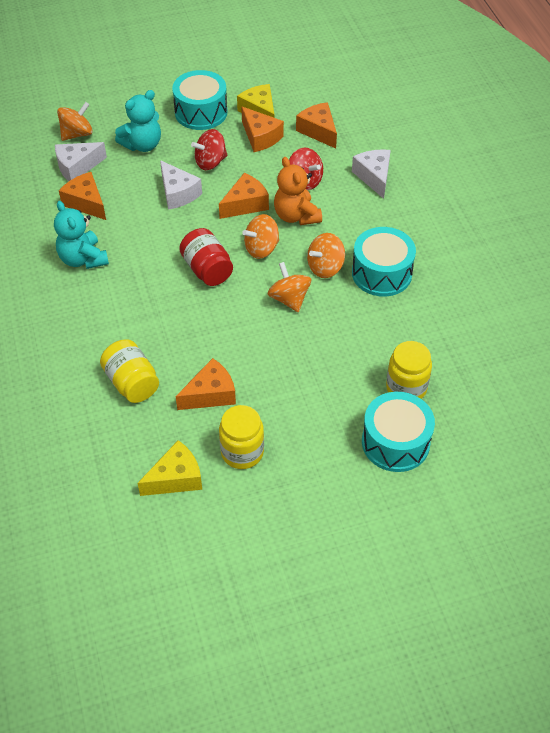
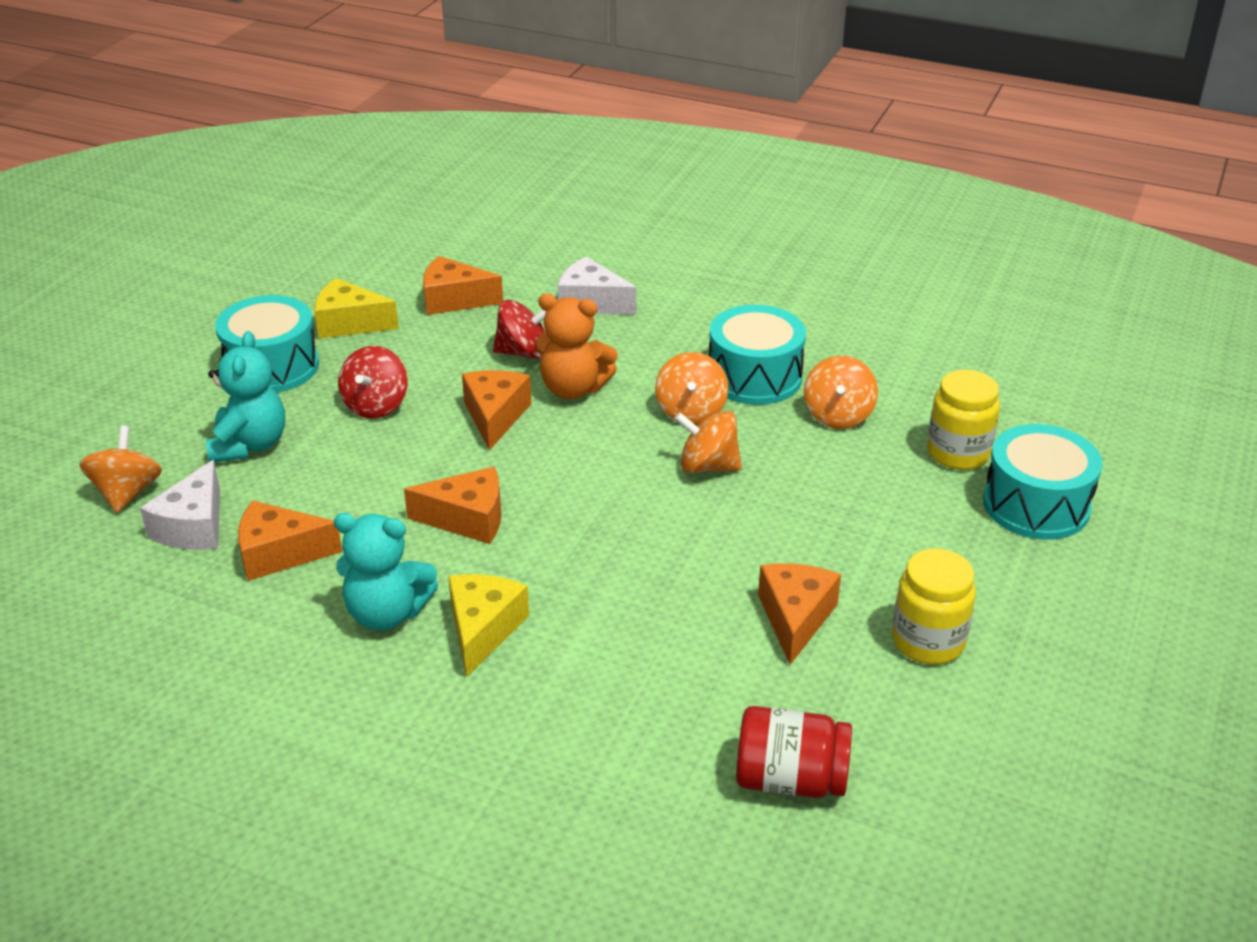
camera: 50 degrees left, 15 degrees down
(132, 383) = (690, 685): yellow jar -> none
(176, 478) = (914, 730): yellow cheese -> yellow cheese (483, 630)
(178, 193) = (390, 461): white cheese -> none
(207, 270) = (567, 507): red jar -> red jar (790, 780)
(260, 137) = (395, 345): orange cheese -> orange cheese (467, 519)
(261, 248) = (591, 443): orange spinning top -> orange spinning top (838, 415)

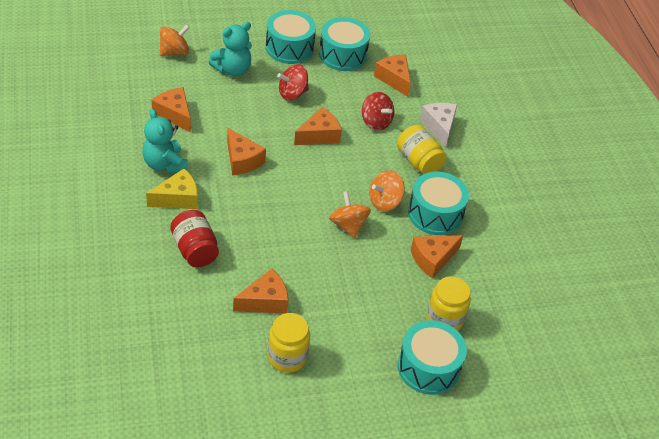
camera: 50 degrees right, 10 degrees up
(194, 526) = (170, 81): white cheese -> none
(349, 323) = (342, 55): yellow cheese -> turquoise drum
(573, 389) = (364, 152): orange teddy bear -> none
(640, 348) = (418, 161): none -> yellow jar
(790, 780) = (162, 339): red jar -> red jar (195, 250)
(838, 415) = (432, 259): orange spinning top -> orange cheese

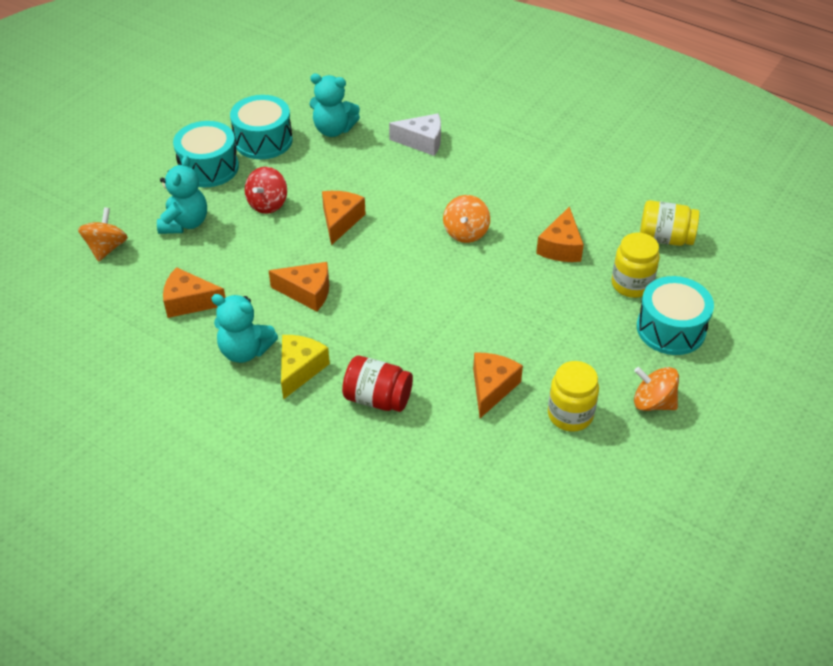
camera: 40 degrees left, 0 degrees up
(348, 225) = (466, 274): orange spinning top -> orange spinning top (653, 402)
(376, 122) = (369, 175): red spinning top -> none
(394, 79) = (333, 130): orange cheese -> turquoise teddy bear
(418, 161) = (445, 181): yellow jar -> yellow jar (665, 238)
(435, 214) = (514, 211): turquoise drum -> none
(439, 127) = (422, 142): white cheese -> white cheese turned 150 degrees clockwise

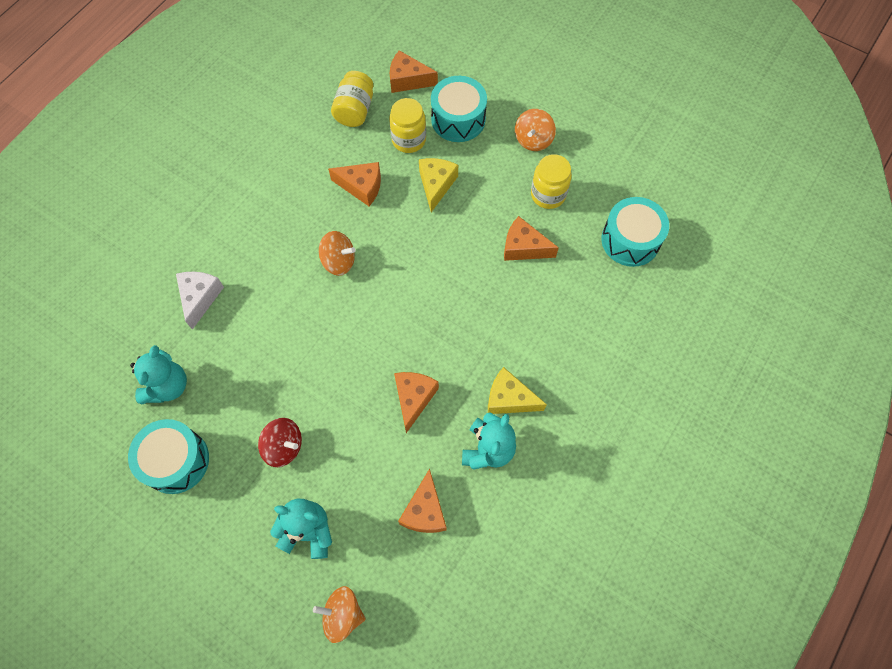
camera: 90 degrees left, 20 degrees up
(208, 167) = (216, 517): turquoise drum -> turquoise drum (630, 240)
(340, 221) = (315, 373): orange cheese -> orange cheese (408, 80)
(377, 398) = (539, 333): red jar -> none
(571, 309) = (436, 185): none -> yellow cheese

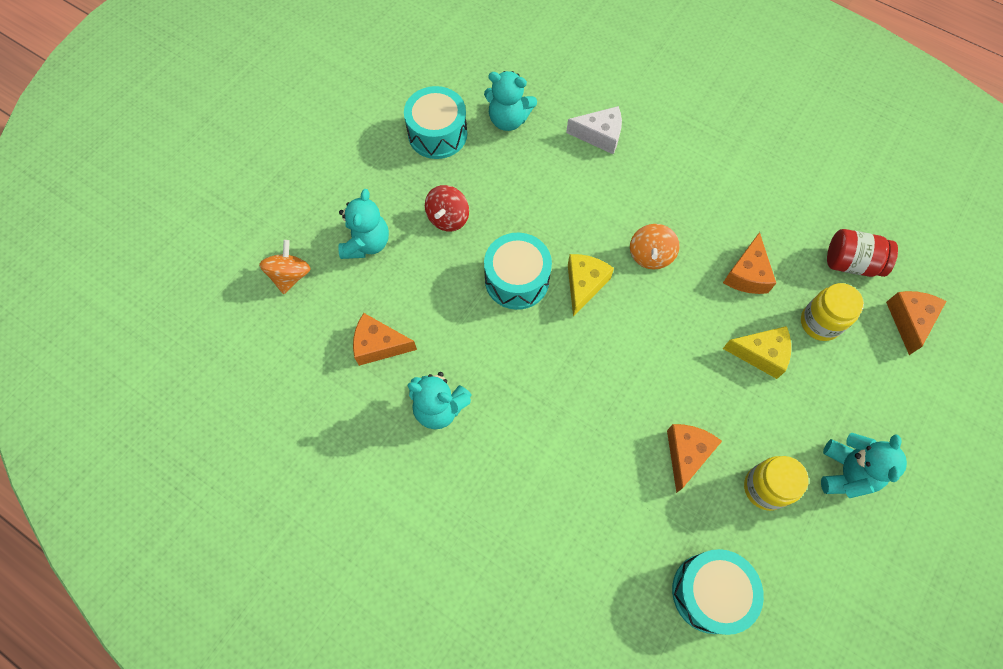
camera: 90 degrees right, 0 degrees up
(355, 110) = (851, 263): yellow jar -> red jar
(413, 398) = (495, 333): orange cheese -> none
(458, 119) = (861, 379): turquoise drum -> turquoise drum (517, 280)
(509, 399) = (495, 431): yellow cheese -> yellow cheese (584, 285)
(533, 140) = (846, 472): orange spinning top -> turquoise teddy bear

